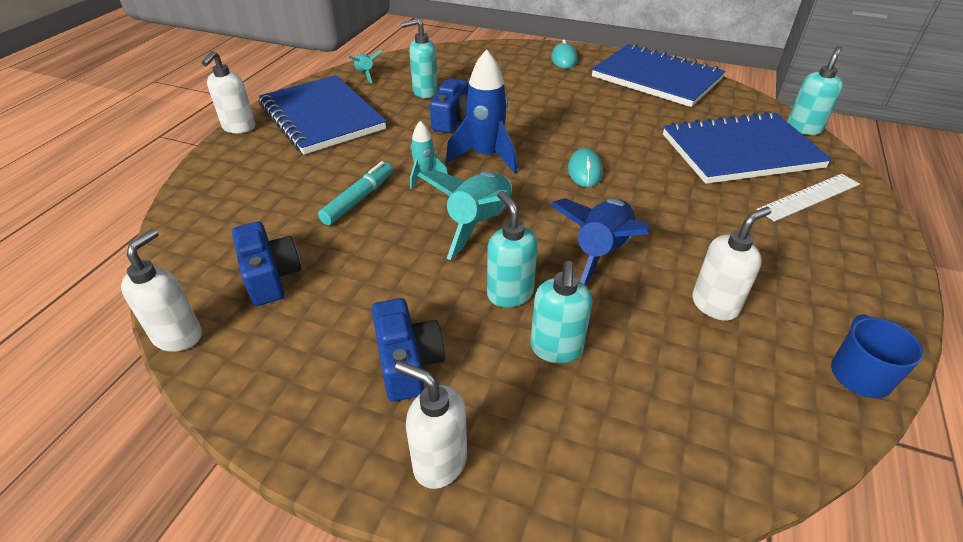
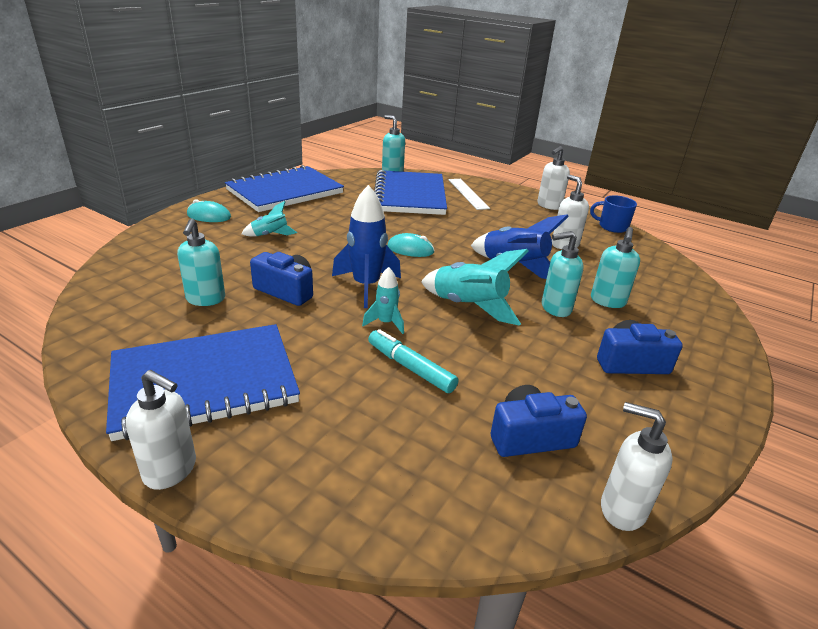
camera: 80 degrees left, 10 degrees down
(365, 74) = (109, 336): turquoise rocket -> turquoise rocket (270, 235)
(439, 462) = (710, 360): white soap dispenser -> white soap dispenser (549, 206)
(556, 349) = (607, 301): turquoise soap dispenser -> turquoise soap dispenser turned 90 degrees clockwise

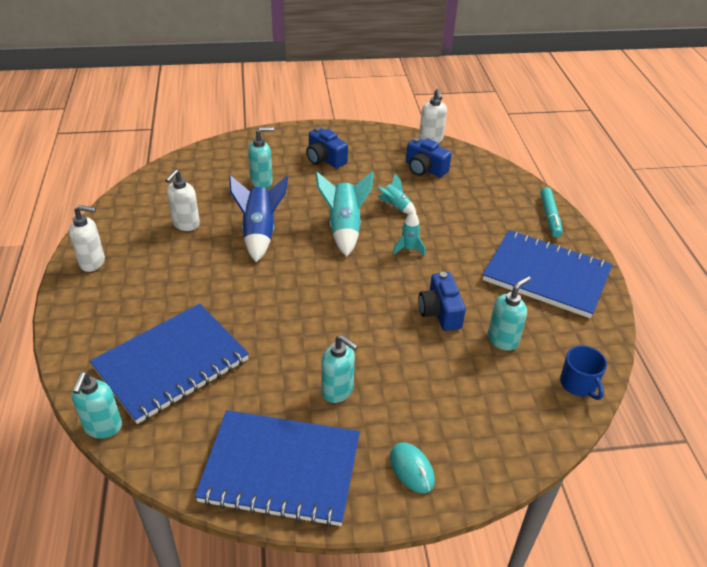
camera: 130 degrees left, 10 degrees up
(171, 470) = (587, 244): white soap dispenser -> none
(270, 235) = (385, 389): turquoise rocket -> turquoise rocket (396, 206)
(366, 286) = (382, 281): blue rocket -> none
(410, 249) = (299, 293): turquoise mouse -> none
(410, 367) = (432, 220): turquoise marker -> turquoise marker (549, 216)
(468, 193) = (115, 327): white ruler -> none
(555, 308) = (299, 197): turquoise soap dispenser -> turquoise soap dispenser (338, 391)
(612, 227) = (111, 213): blue mug -> blue mug (578, 384)

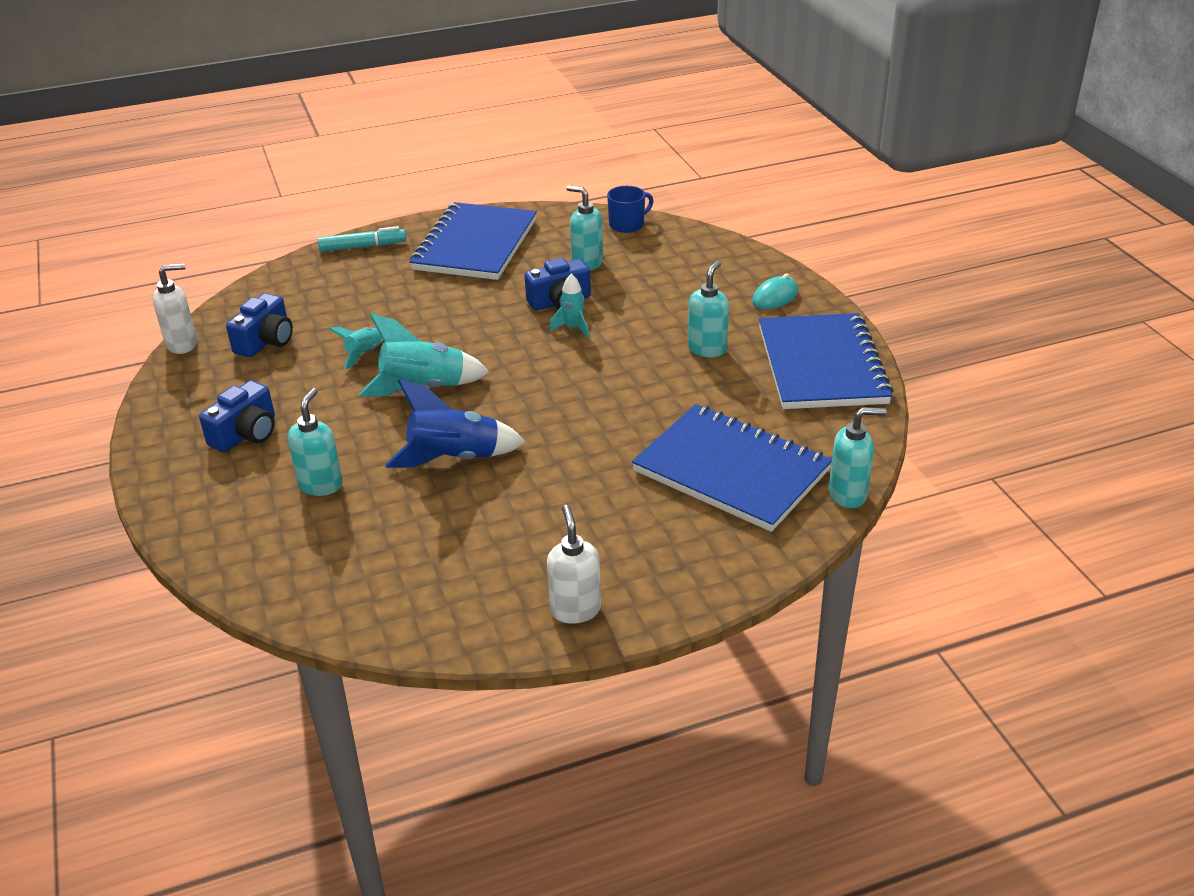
camera: 100 degrees left, 5 degrees down
(186, 224) = (452, 537): white soap dispenser -> none
(262, 182) = (321, 485): turquoise soap dispenser -> turquoise soap dispenser turned 45 degrees clockwise
(409, 249) = (454, 334): turquoise rocket -> turquoise rocket (573, 328)

